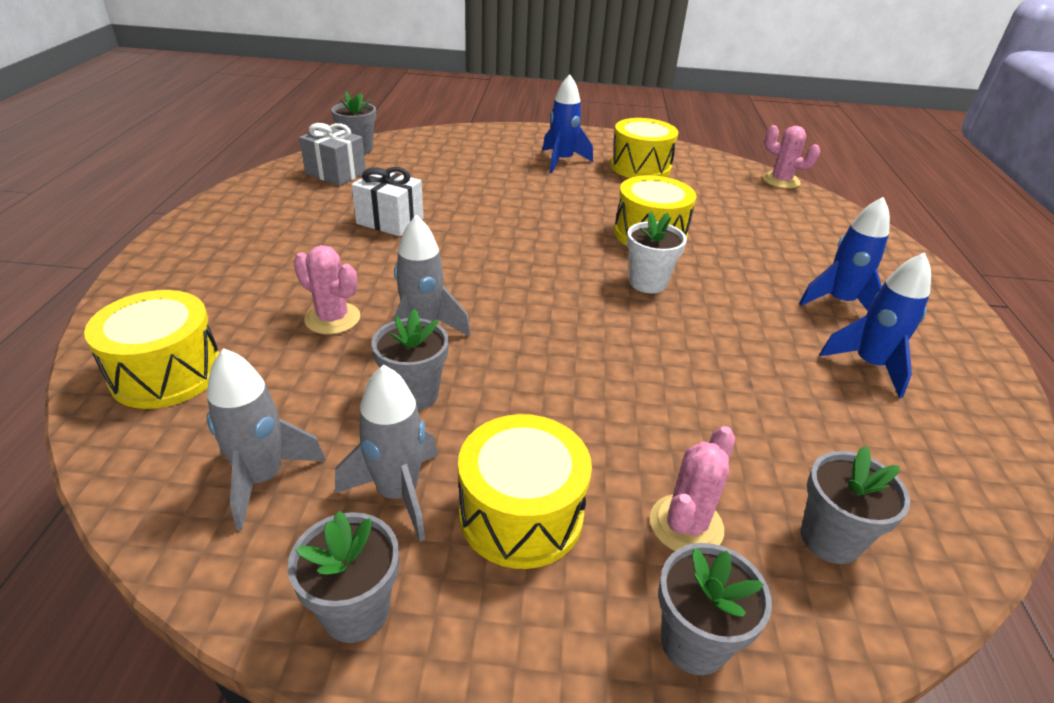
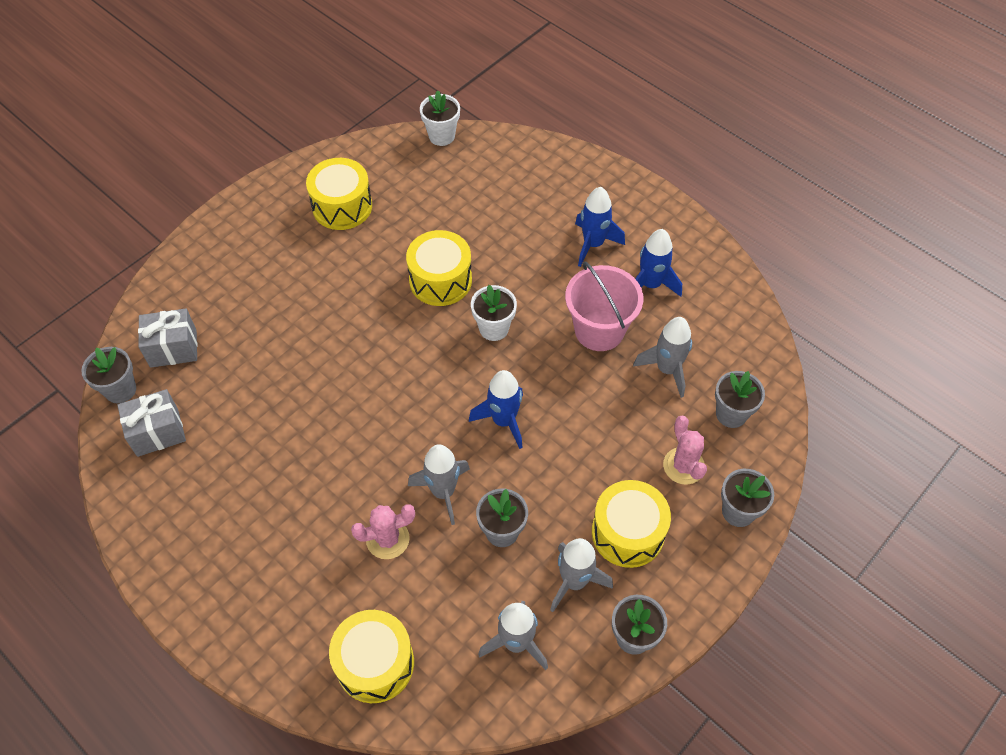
camera: 50 degrees left, 20 degrees up
(390, 221) = (281, 435): white gift -> none
(417, 153) = (173, 348): none -> grey gift
(562, 161) = (284, 252): blue rocket -> blue rocket (503, 421)
(754, 352) = (599, 330): none -> pink bucket
(780, 181) = (441, 136): pink cactus -> white flower pot
(793, 434) = (667, 369): none -> grey rocket

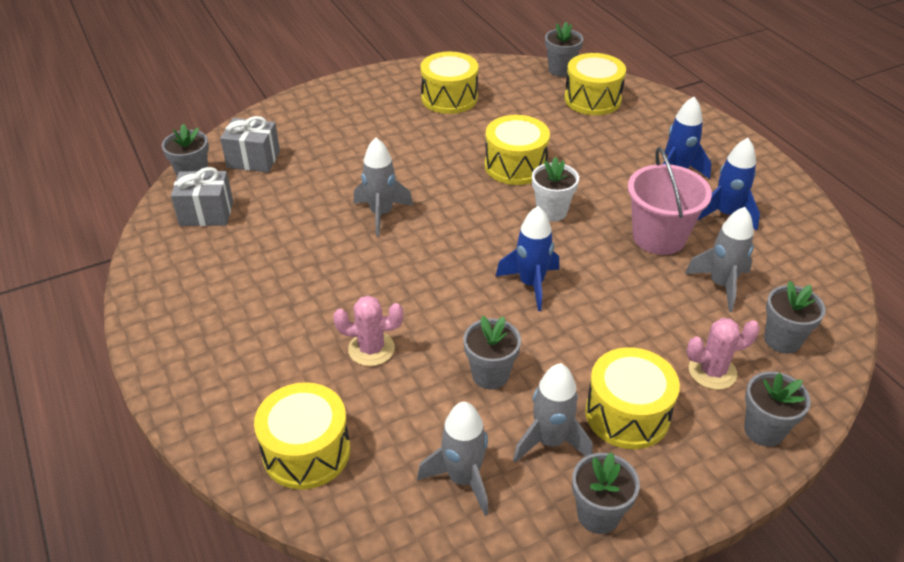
camera: 20 degrees right, 15 degrees down
(441, 136) = (561, 70): white flower pot -> grey flower pot
(443, 492) = (444, 325): grey rocket -> grey rocket (381, 214)
(486, 169) = (592, 99): none -> yellow drum
(683, 466) = (712, 371): pink cactus -> pink cactus turned 75 degrees clockwise

